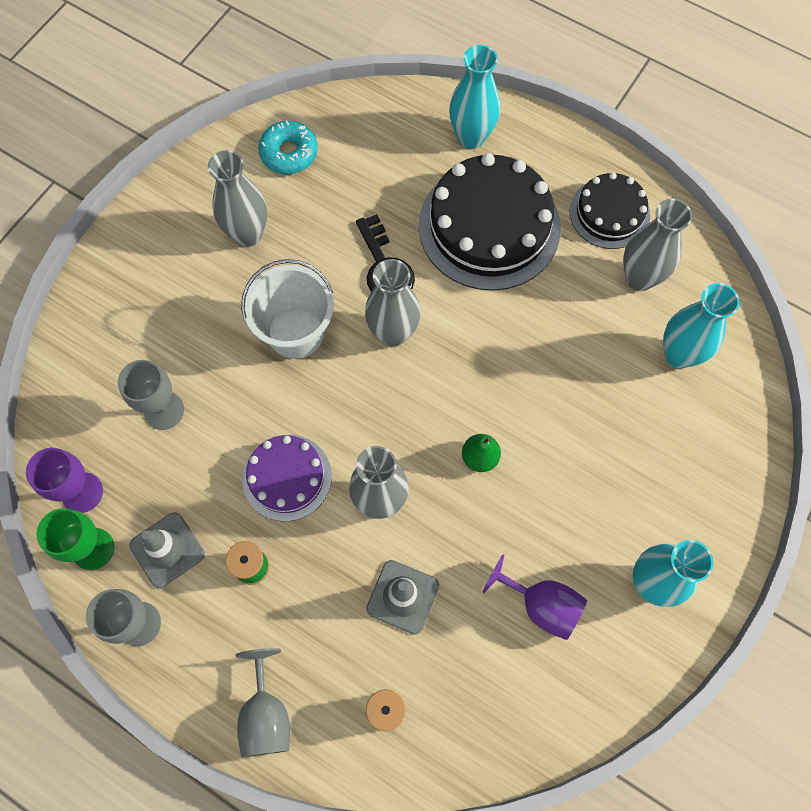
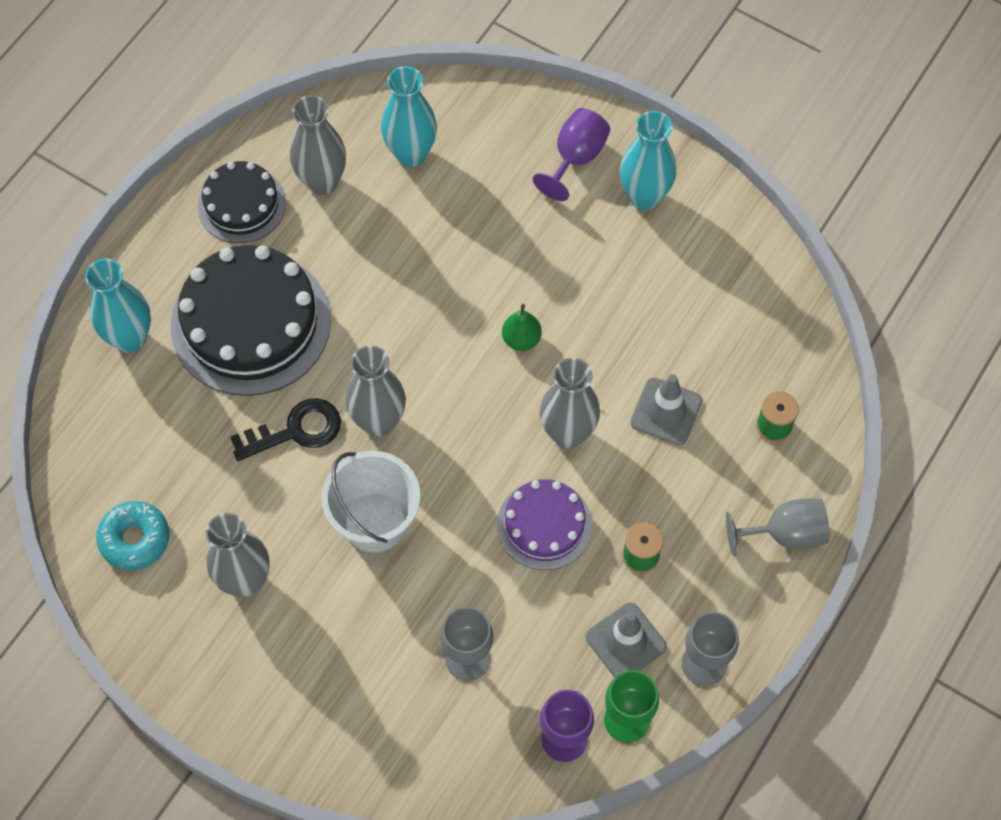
camera: 90 degrees left, 5 degrees down
(541, 604) = (668, 290): purple goblet -> purple goblet (575, 158)

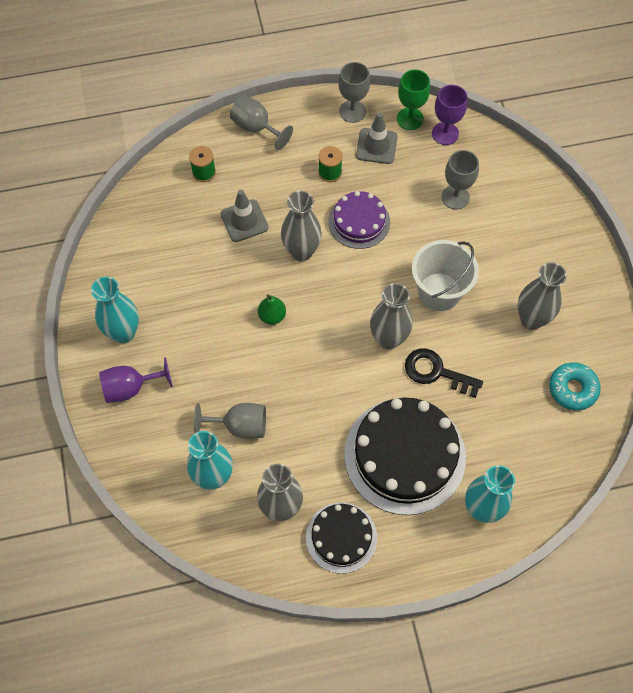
camera: 135 degrees left, 0 degrees up
(436, 213) = (239, 426): none -> grey goblet

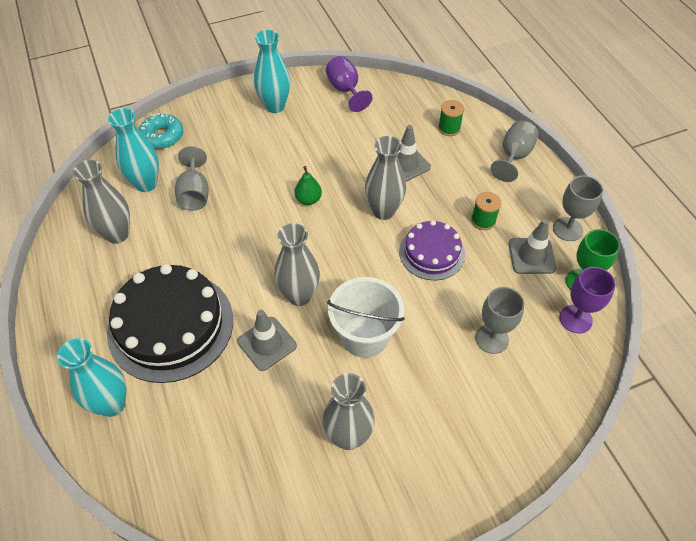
camera: 80 degrees right, 10 degrees down
(131, 388) = (225, 119): purple goblet -> purple goblet (345, 90)
(341, 537) = (87, 283): black cake -> none
(436, 372) = (267, 343): black key -> grey traffic cone
(572, 389) = (262, 492): turquoise donut -> turquoise donut (162, 136)

